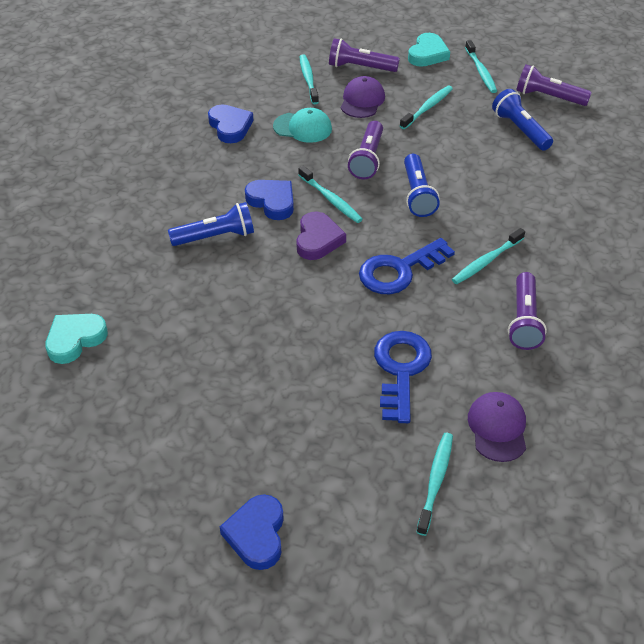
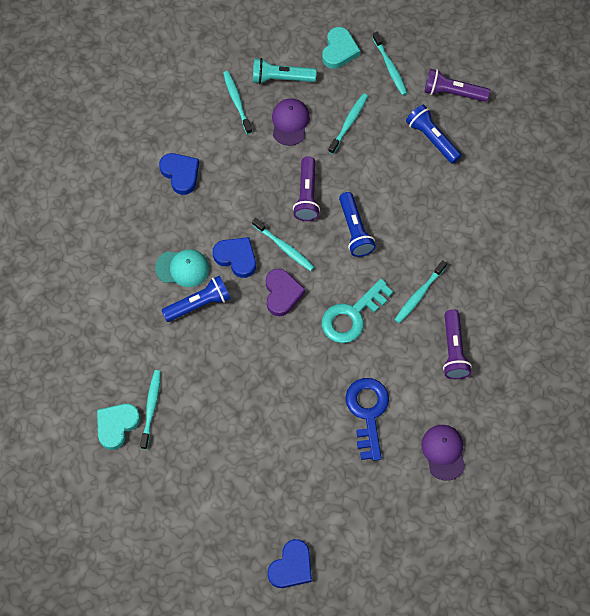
camera: 10 degrees left, 20 degrees up
(256, 535) = (291, 566): blue heart -> blue heart turned 135 degrees counterclockwise
(302, 128) = (244, 165): turquoise cap -> turquoise cap (182, 268)
(360, 67) = (281, 78): purple flashlight -> turquoise flashlight
(399, 270) = (352, 316): blue key -> turquoise key
(435, 481) = (405, 504): turquoise toothbrush -> turquoise toothbrush (151, 408)

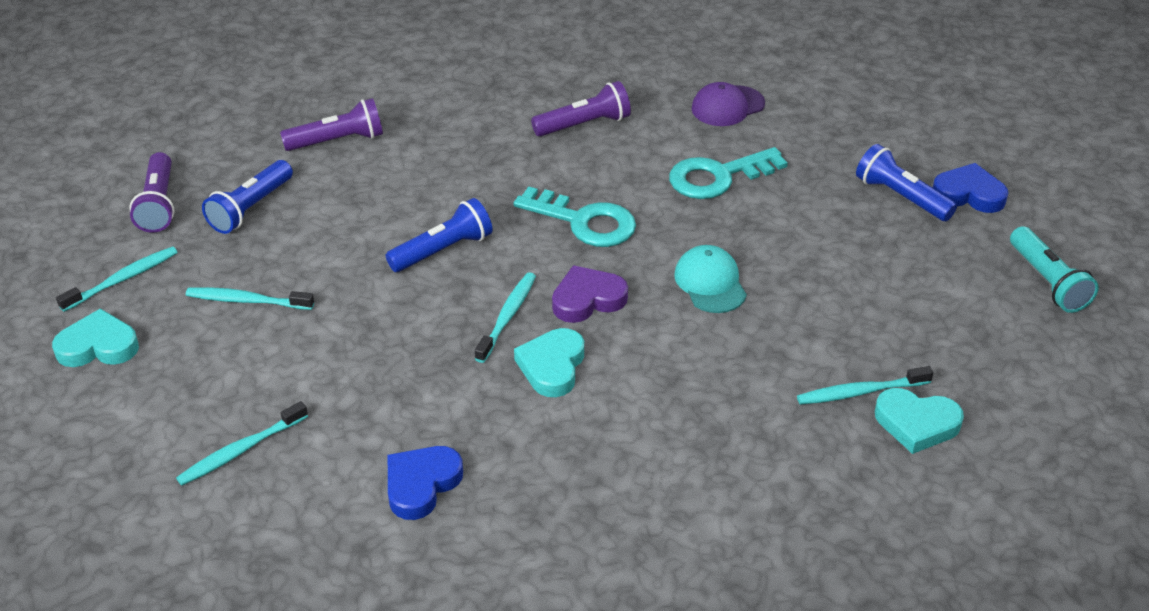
camera: 110 degrees left, 25 degrees down
(182, 268) = (603, 426): turquoise cap -> turquoise cap (710, 283)
(198, 304) = (656, 388): blue flashlight -> blue flashlight (901, 197)
(236, 258) = (552, 366): blue heart -> turquoise heart
(281, 78) = (174, 405): turquoise flashlight -> turquoise flashlight (1047, 281)
(290, 122) = (266, 370): purple cap -> none
(307, 195) = (401, 315): purple flashlight -> purple flashlight (337, 141)
(367, 412) = (718, 177): blue key -> turquoise key
(419, 295) = (518, 169): turquoise toothbrush -> none

